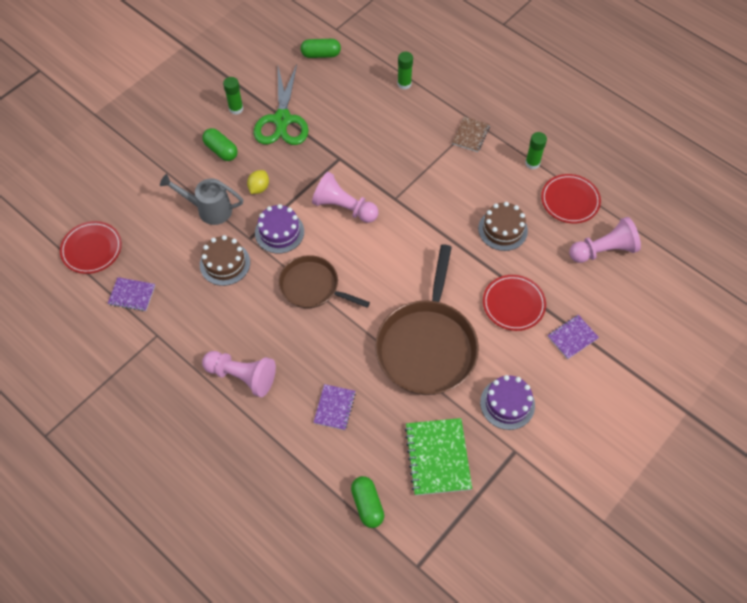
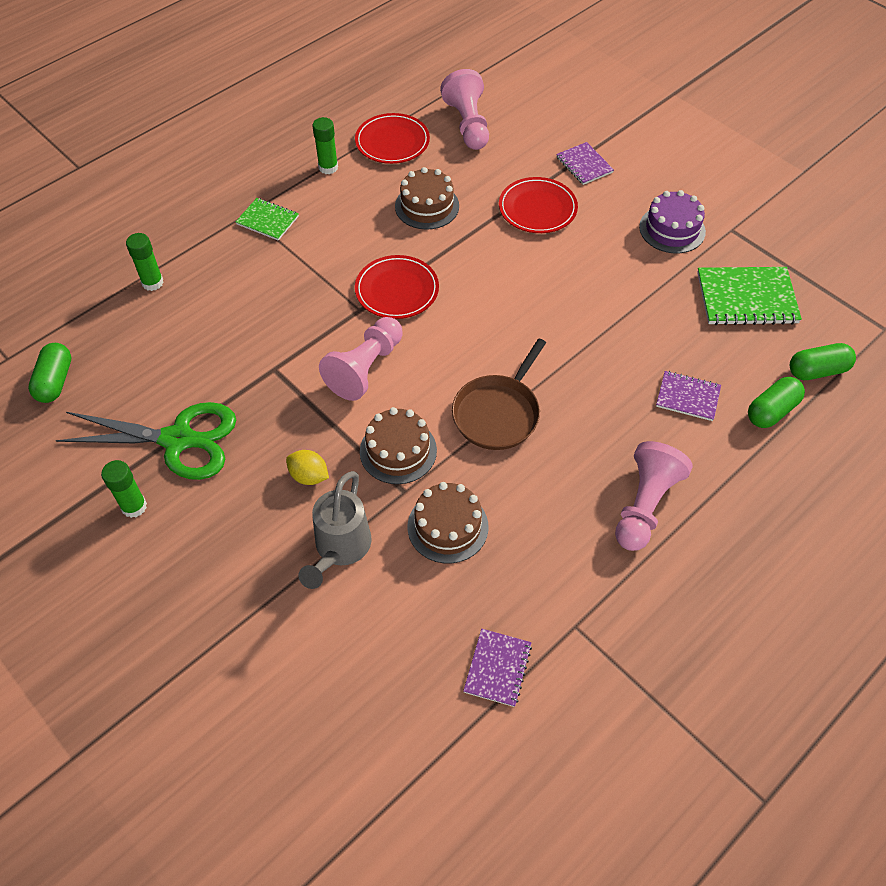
camera: 85 degrees left, 5 degrees down
(92, 249) = (396, 743): red plate -> red plate (397, 290)
(221, 150) = (219, 530): green capsule -> green capsule (771, 411)
(279, 232) = (398, 451): purple cake -> brown cake
(427, 346) = (595, 295): brown pan -> none
(470, 135) = (267, 220): brown notebook -> green notebook

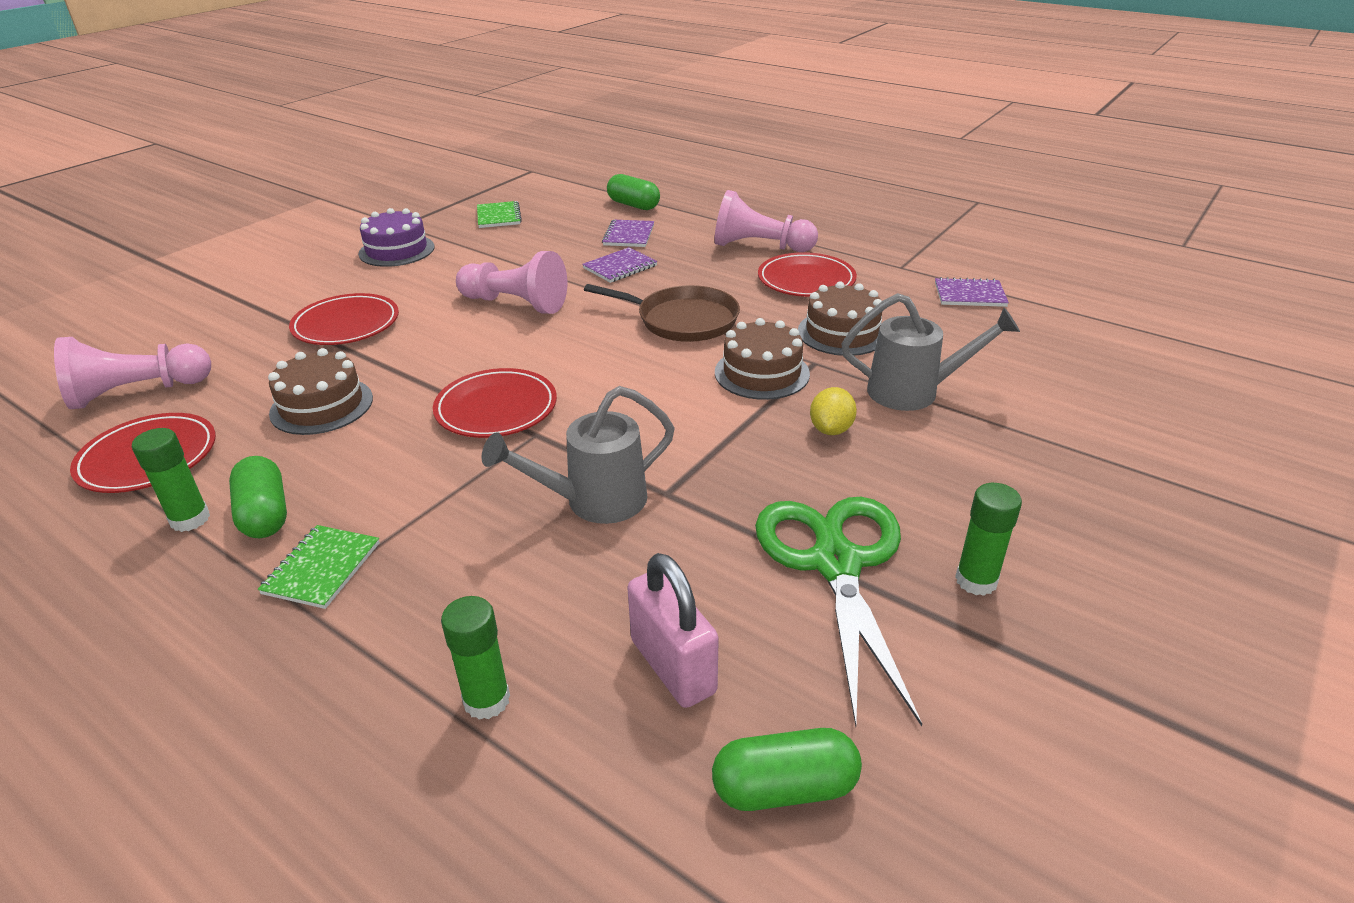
camera: 100 degrees left, 20 degrees down
(139, 352) = (673, 666): none -> pink padlock
(279, 333) = (595, 501): none -> grey watering can
(365, 368) = (643, 413): pink pawn -> pink pawn (515, 304)
(558, 527) = (806, 280): none -> red plate
(584, 165) = (269, 302): purple notebook -> purple notebook (620, 267)
(746, 298) = (498, 216): green notebook -> green notebook, size x0.59
(817, 371) = (583, 191): green capsule -> green capsule (265, 514)

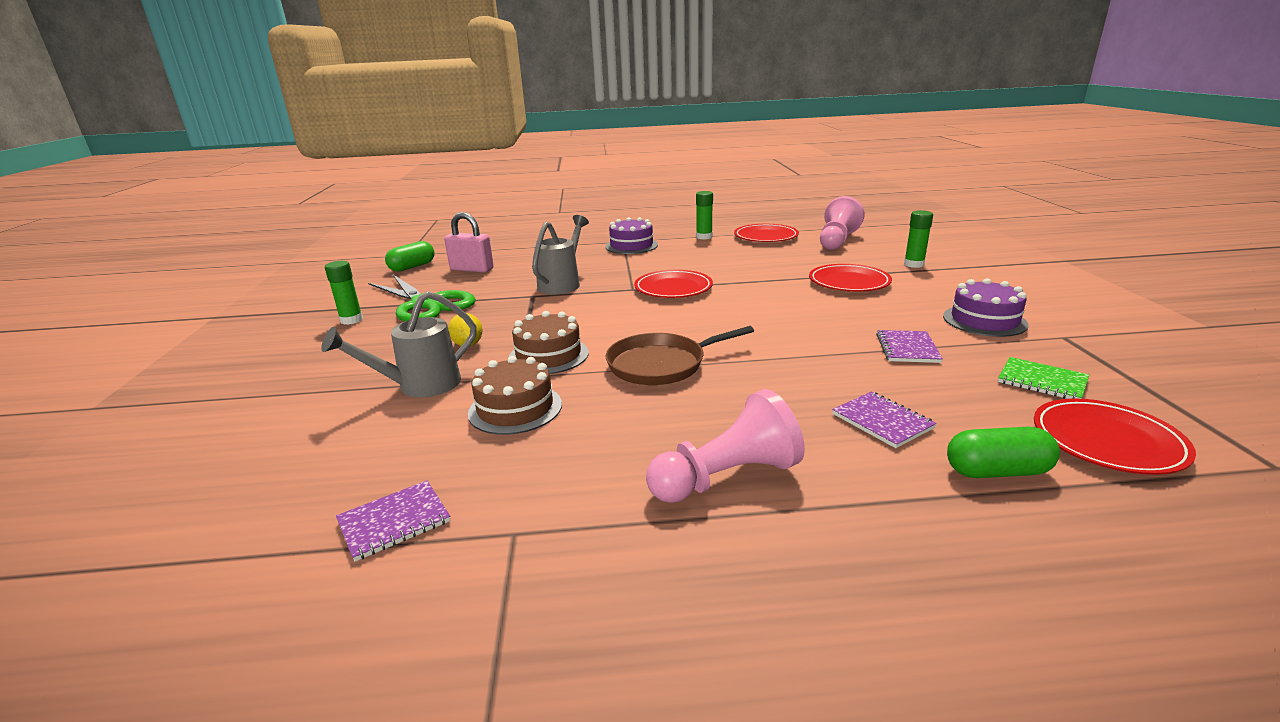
camera: 140 degrees right, 10 degrees down
(265, 514) = (683, 244): green capsule -> none
(321, 406) = (753, 263): brown cake -> none
(322, 568) = (631, 246): green notebook -> purple cake
(486, 700) = (526, 250): green glue stick -> green glue stick (914, 264)
(515, 304) = (797, 327): pink pawn -> none
(620, 267) = (802, 383): purple notebook -> purple notebook (907, 348)
(806, 280) = (610, 452): red plate -> red plate (1107, 441)

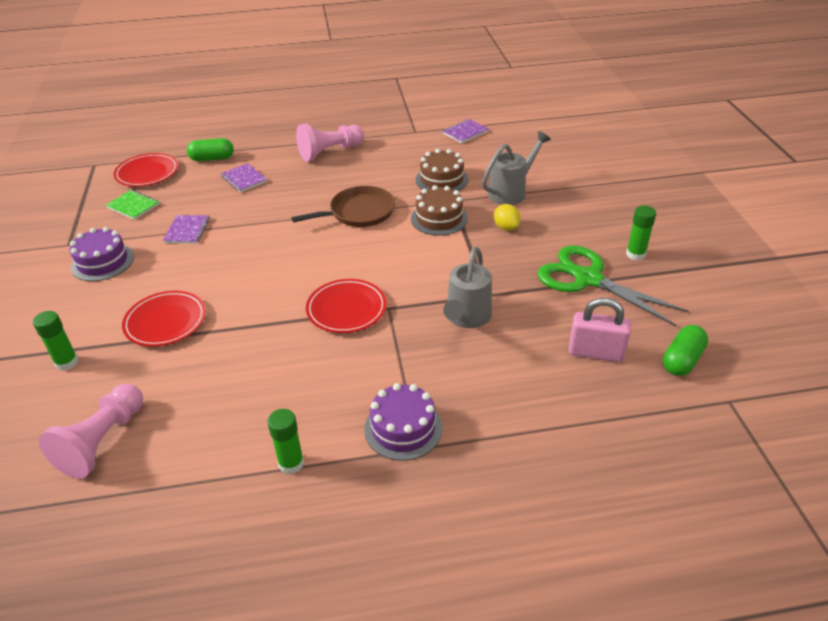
camera: 175 degrees right, 15 degrees up
(765, 237) = (196, 461): red plate -> none

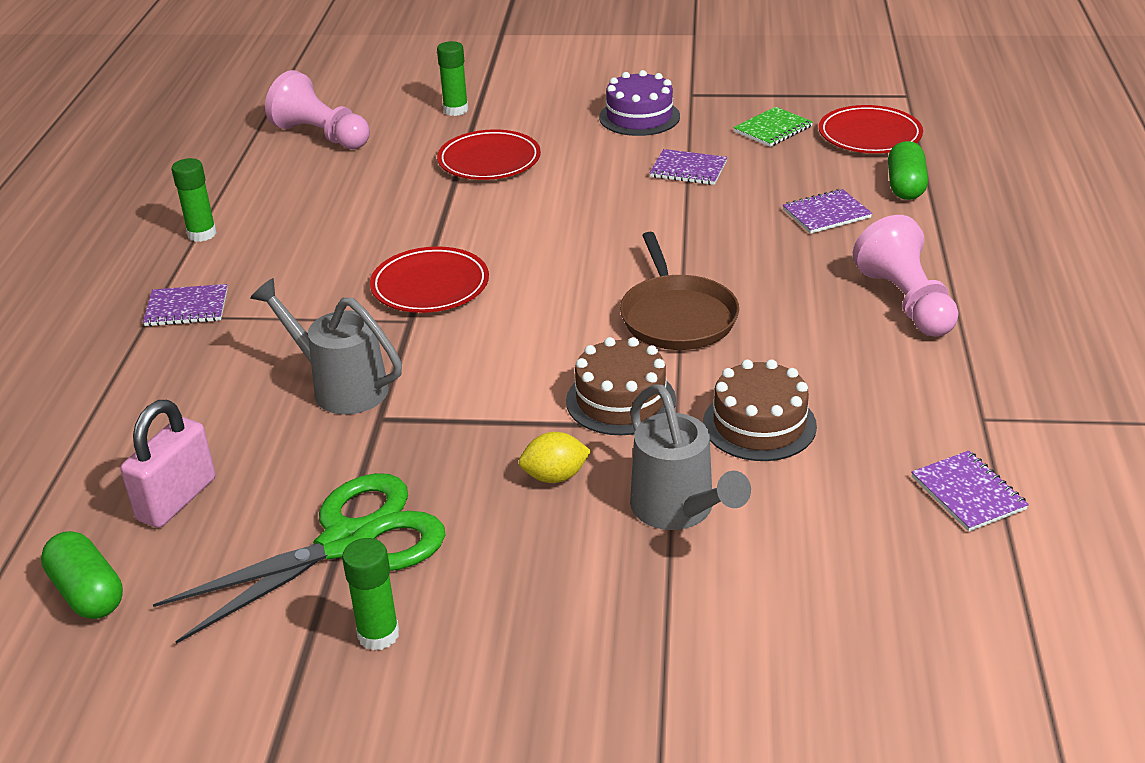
camera: 105 degrees right, 5 degrees down
(403, 428) = (187, 308): purple cake -> purple notebook

